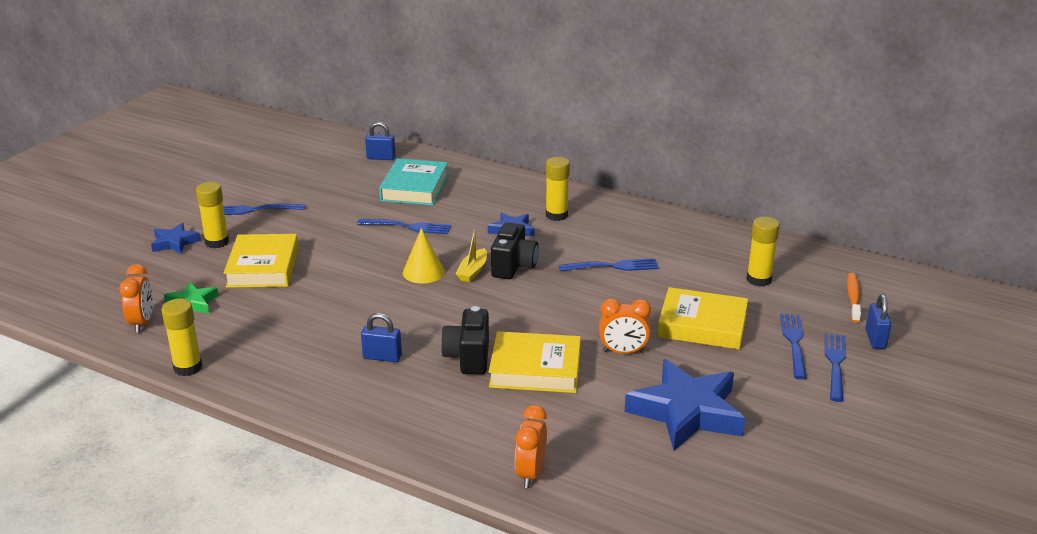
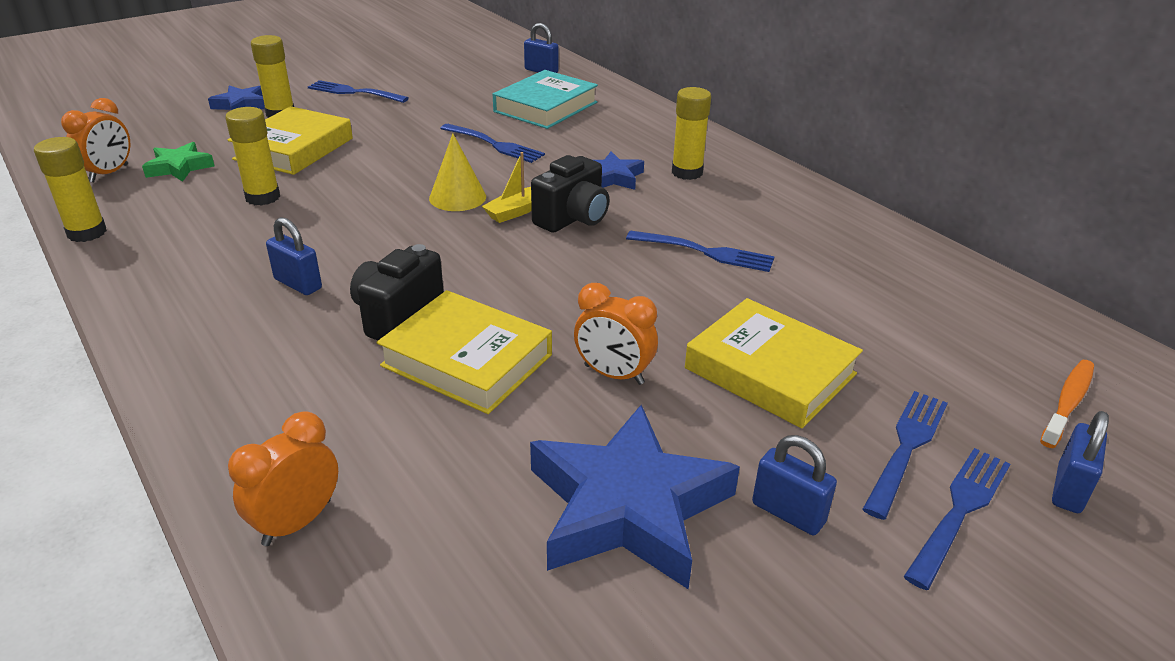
camera: 25 degrees right, 5 degrees up
(759, 280) = (916, 328): yellow glue stick -> yellow glue stick (263, 197)
(762, 390) = (788, 513): none -> blue padlock

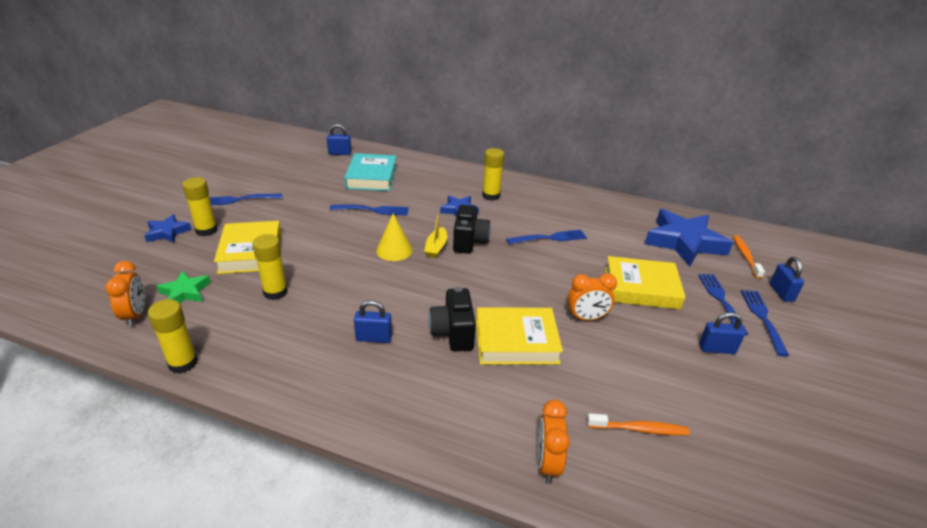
camera: 35 degrees left, 0 degrees up
(486, 553) = (639, 429): none -> orange toothbrush
(627, 507) = (664, 378): blue star -> blue star (684, 242)

